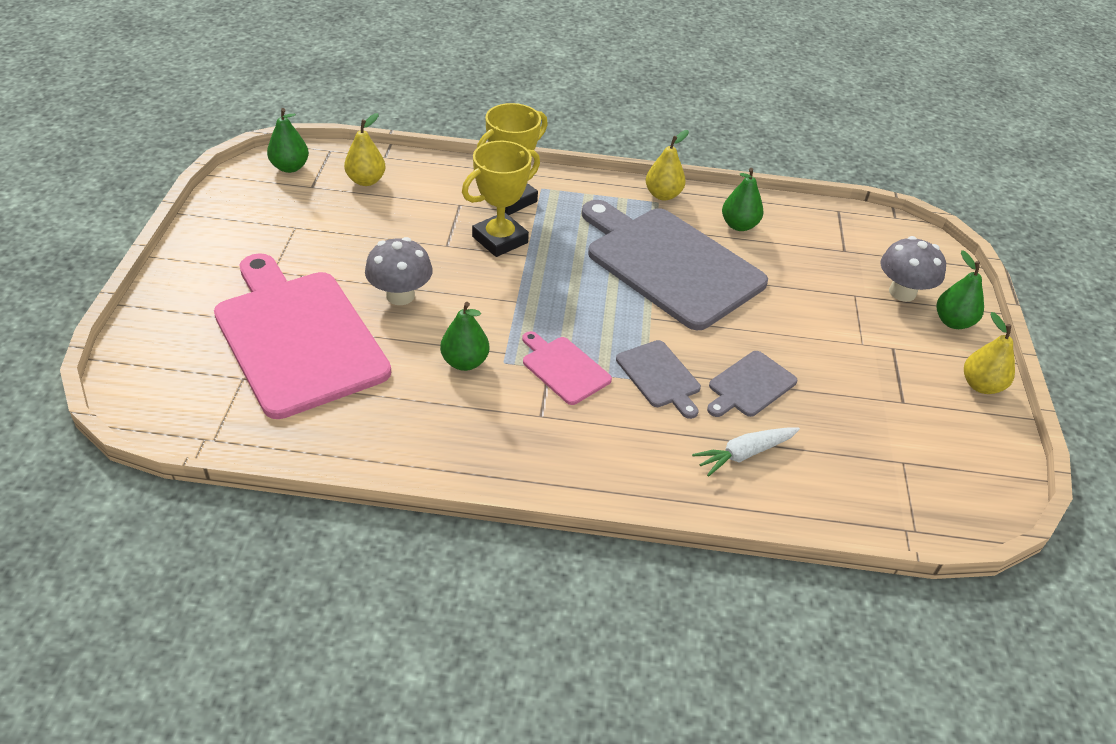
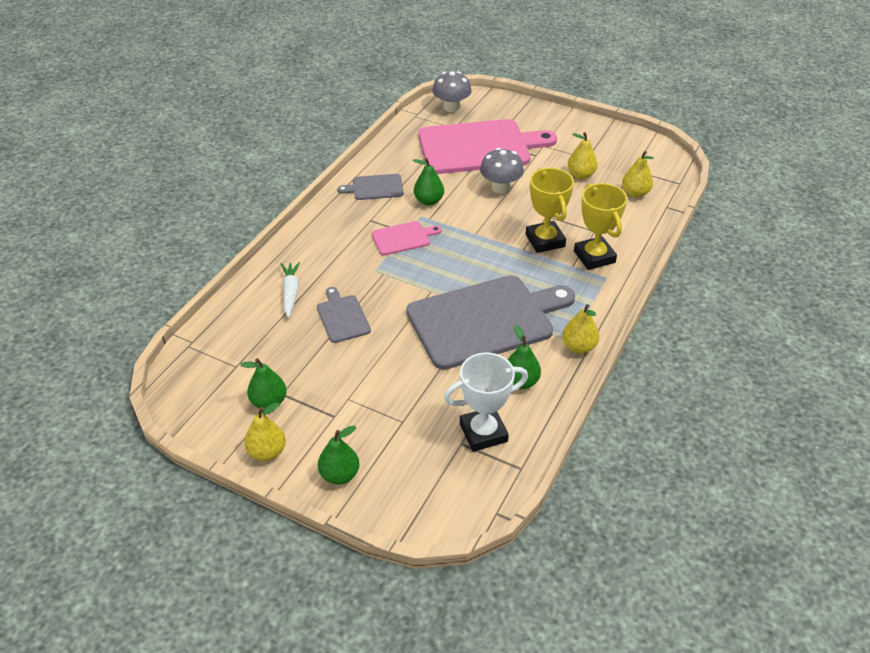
camera: 115 degrees right, 0 degrees up
(290, 167) = (659, 163): green pear -> green pear (269, 402)
(340, 227) = (581, 175): none -> yellow pear
(659, 377) = (373, 277): grey cutting board -> grey cutting board (375, 187)
(820, 239) = (483, 432): none -> white trophy
(902, 292) = (390, 457): grey mushroom -> grey mushroom (451, 107)

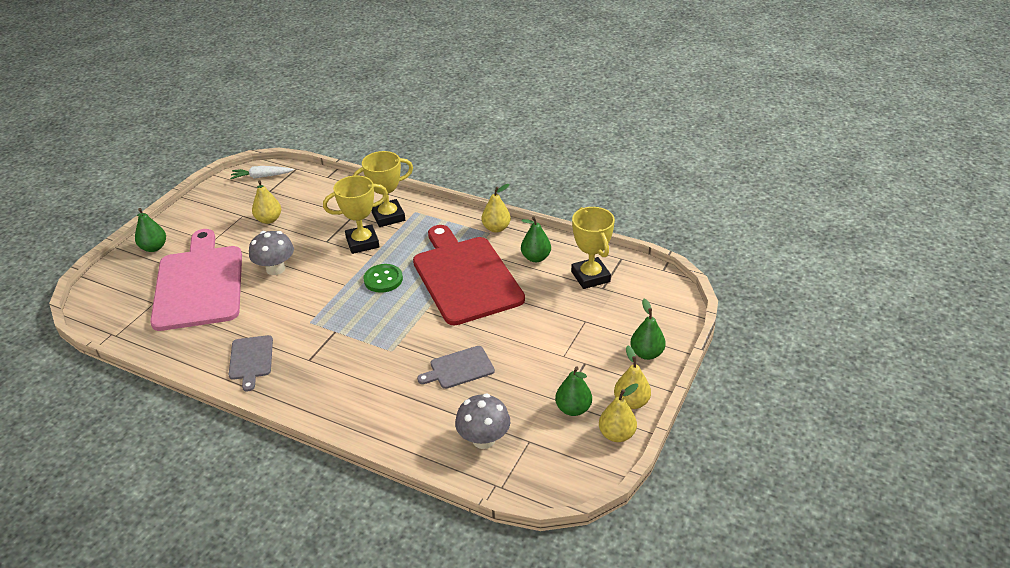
camera: 90 degrees left, 5 degrees down
(291, 292) = (421, 411): white carrot -> white carrot (261, 177)
(403, 238) = (344, 333): pink cutting board -> none
(428, 201) = (286, 317): green pear -> green pear (154, 247)
(451, 107) = (110, 306): grey mushroom -> grey mushroom (483, 439)
(482, 259) = (383, 279): none -> green button
(483, 432) = (590, 276): white trophy -> yellow trophy
(485, 320) = (465, 277): grey cutting board -> red cutting board
(635, 193) = (305, 191): yellow pear -> yellow pear (616, 434)

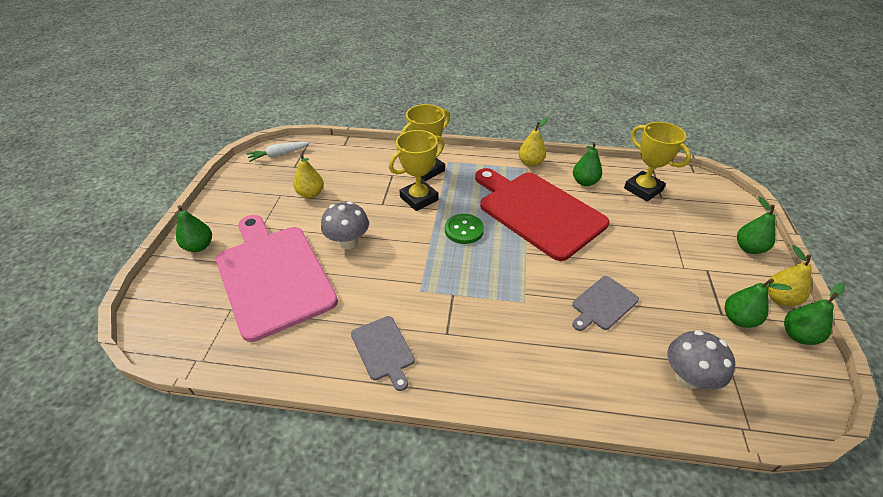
camera: 20 degrees left, 5 degrees up
(616, 434) = (798, 335): yellow pear -> green pear

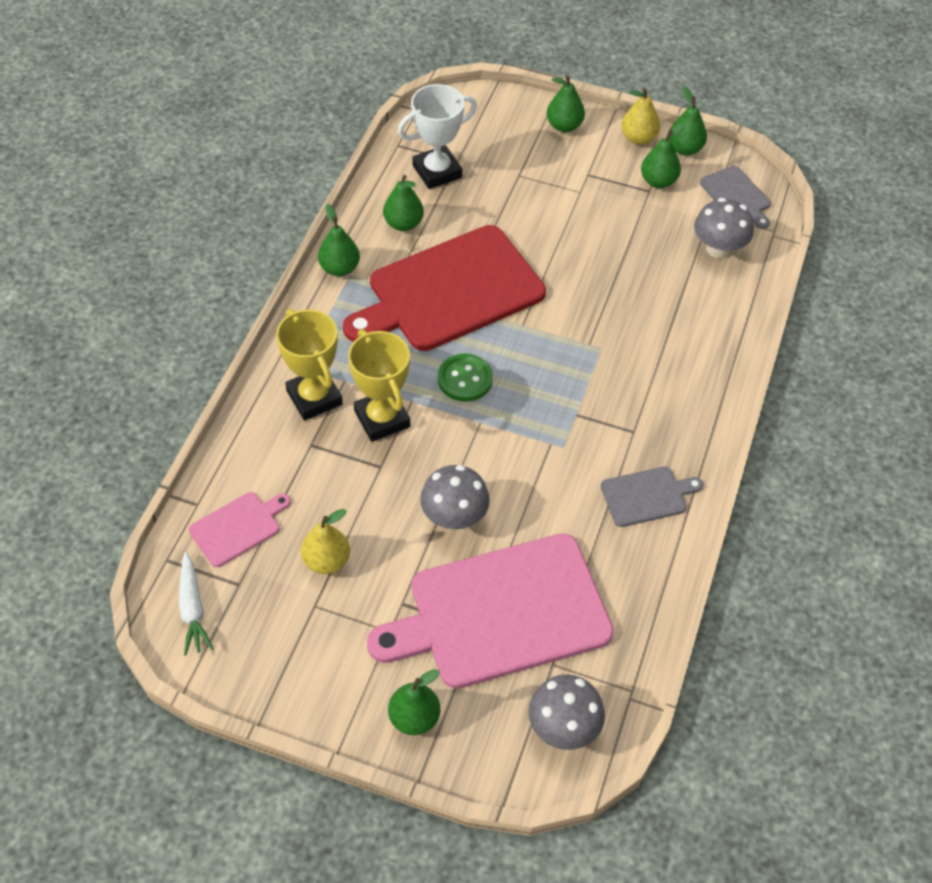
camera: 80 degrees left, 10 degrees up
(178, 321) = (563, 728): none -> grey mushroom
(330, 160) = (238, 527): none -> pink cutting board
(530, 163) = (339, 268): yellow pear -> green pear
(603, 304) = (618, 280): grey cutting board -> grey cutting board (736, 196)
(643, 189) = (437, 171): yellow trophy -> white trophy

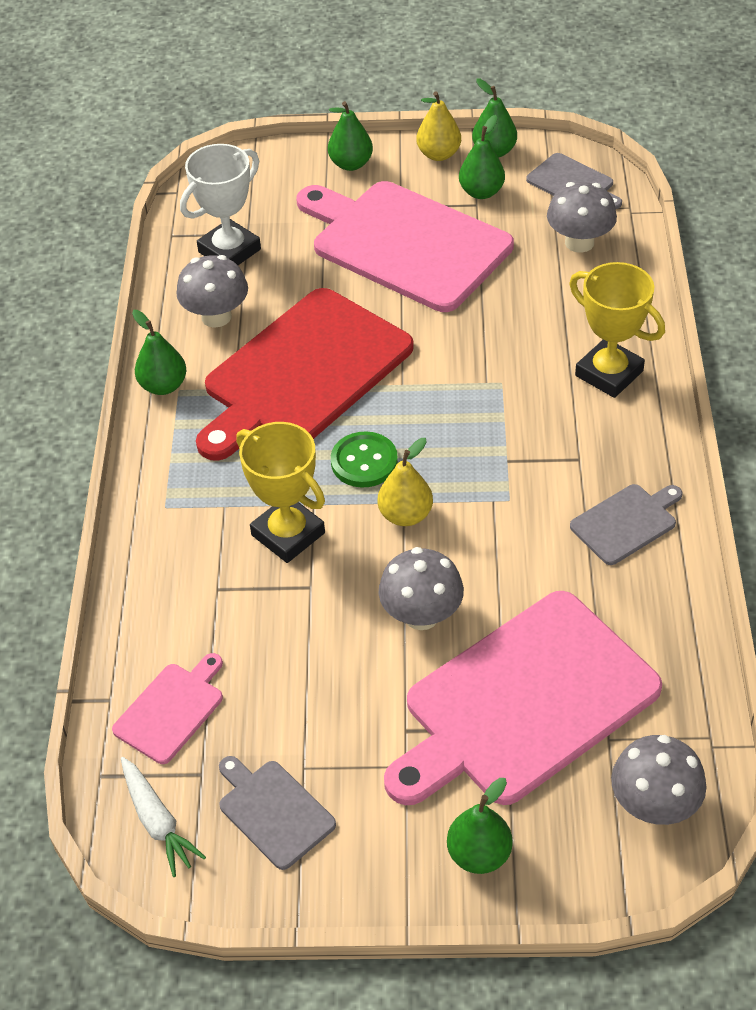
camera: 15 degrees left, 5 degrees down
(278, 631) = (273, 811): none -> grey cutting board
(314, 397) = (197, 535): yellow trophy -> yellow trophy (609, 373)
(326, 561) = (295, 712): yellow pear -> yellow pear (405, 515)
(403, 223) = (216, 316): green pear -> grey mushroom
(577, 207) = (405, 243): none -> pink cutting board

